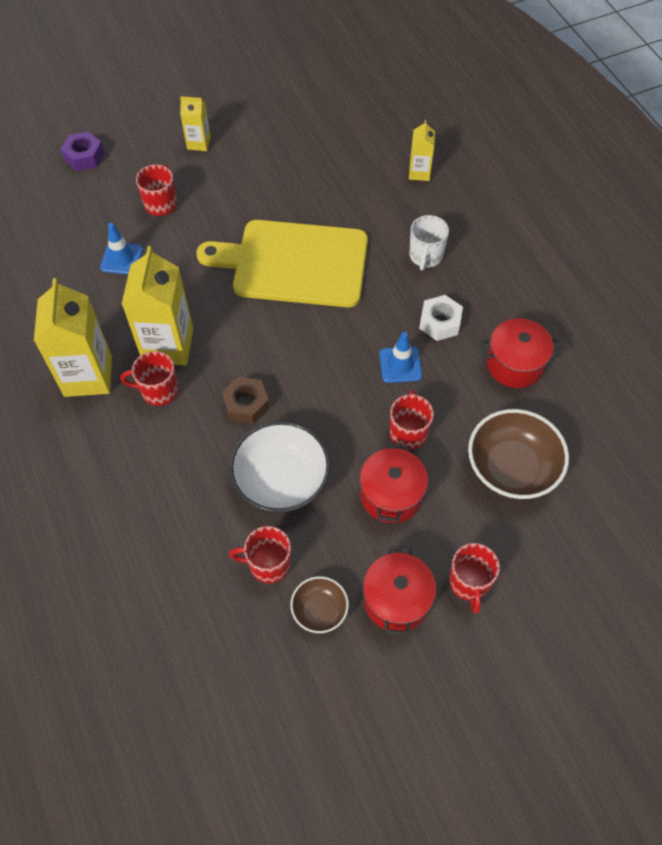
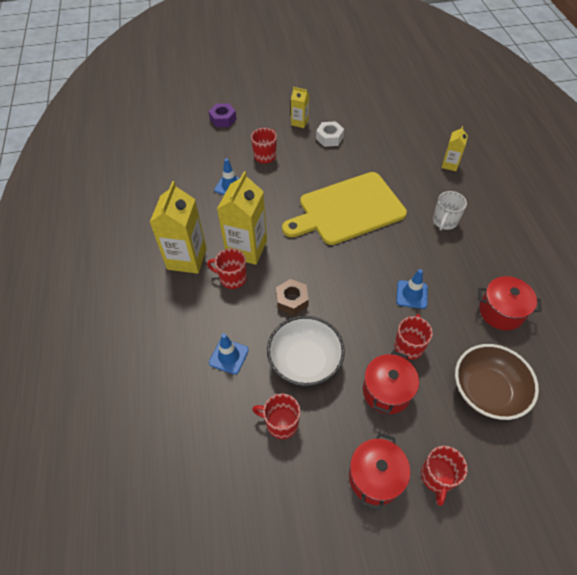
camera: 15 degrees right, 5 degrees down
(180, 495) = (229, 356): none -> blue traffic cone
(294, 263) = (347, 209): yellow cutting board -> yellow cutting board turned 45 degrees counterclockwise
(319, 610) = (312, 470): brown bowl -> none
(440, 322) = (447, 270): white nut -> white nut (329, 138)

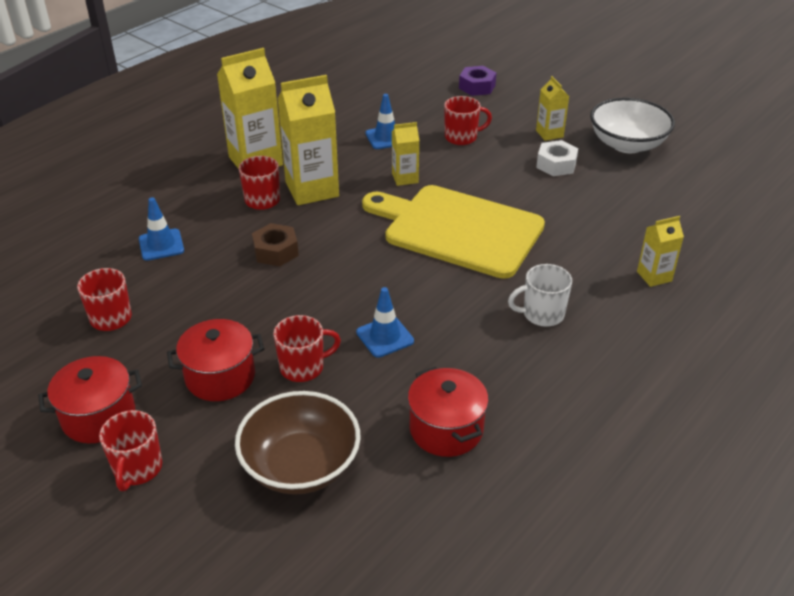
camera: 50 degrees right, 15 degrees down
(279, 202) = (405, 178): none -> yellow carton
(305, 361) = (203, 298): white bowl -> white bowl (627, 144)
(437, 477) = (137, 469): red mug -> red mug turned 60 degrees counterclockwise

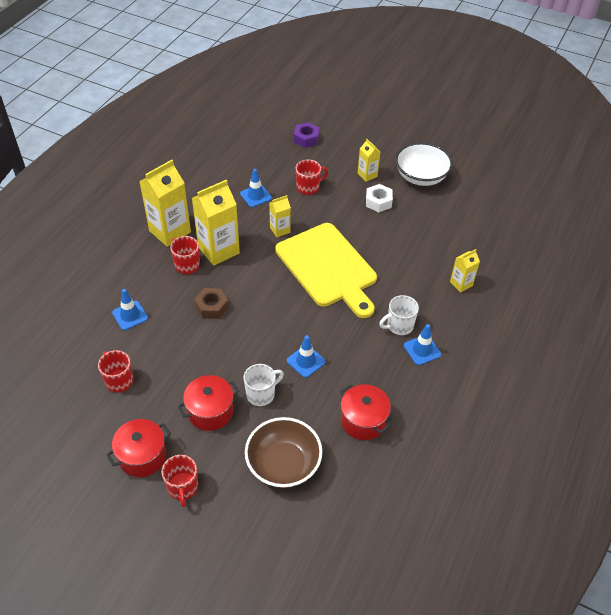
camera: 15 degrees left, 10 degrees up
(303, 367) = (261, 394): red mug -> white mug
(458, 229) = (328, 268): yellow cutting board -> yellow cutting board turned 135 degrees counterclockwise
(568, 351) = (422, 350): none -> blue traffic cone

